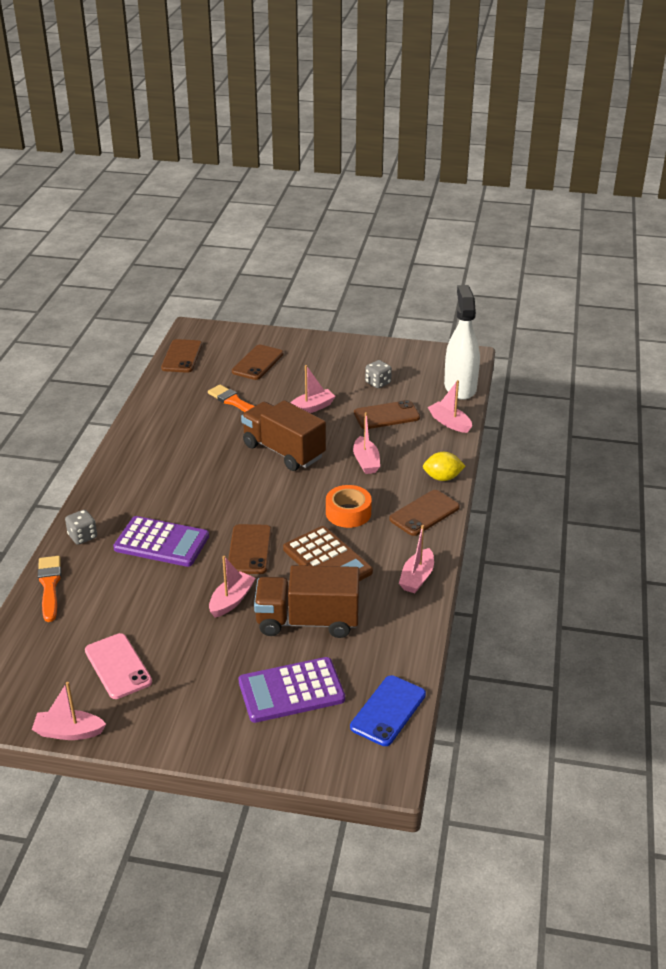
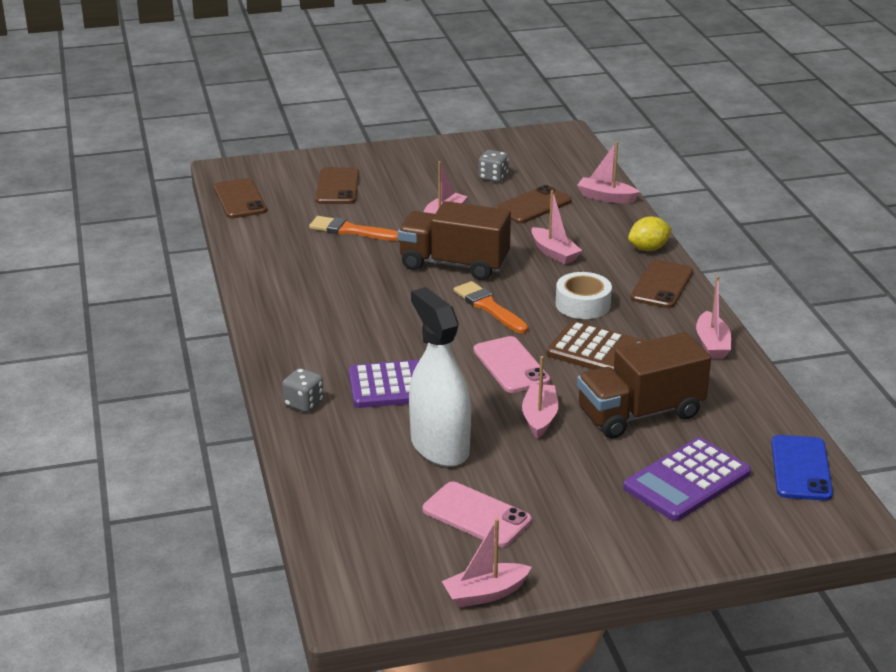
camera: 25 degrees left, 5 degrees down
(49, 585) = (314, 462): orange brush -> orange brush (489, 307)
(249, 549) = (511, 365): brown phone -> pink phone
(348, 513) = (583, 304): orange tape -> white tape
(460, 387) = (584, 163): white spray bottle -> white spray bottle (439, 447)

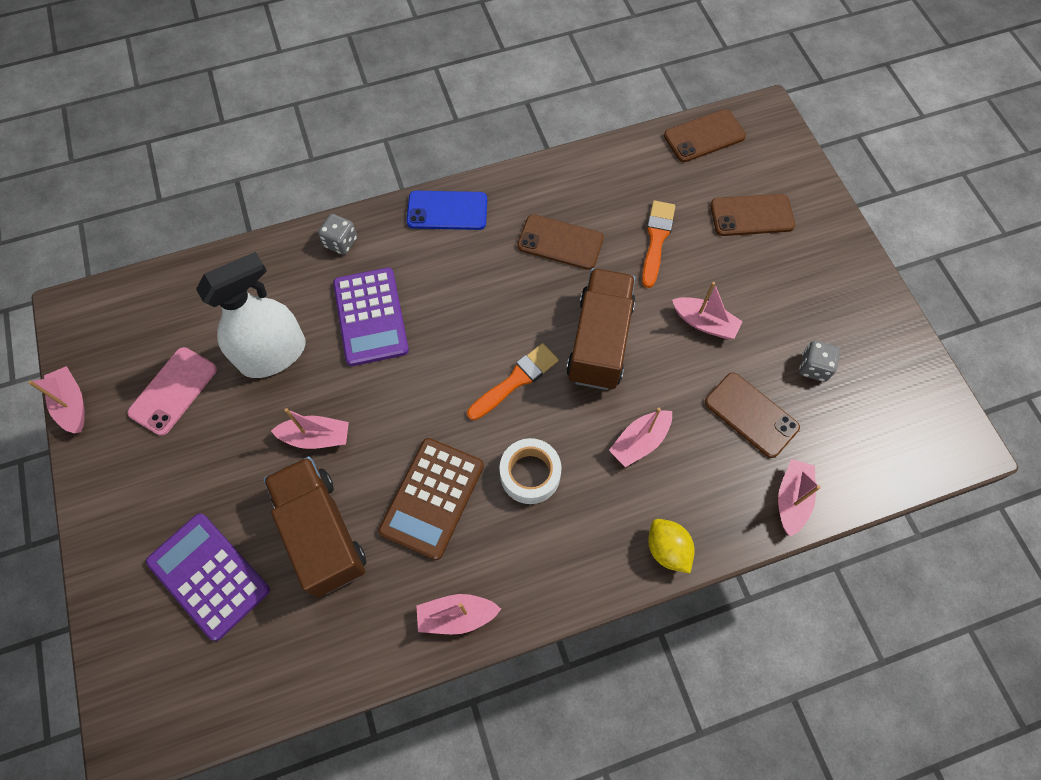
camera: 85 degrees right, 35 degrees up
(511, 365) = (406, 407): pink phone -> none
(662, 285) = (582, 563): brown phone -> brown phone (560, 242)
(801, 468) = (221, 697): blue phone -> blue phone (447, 211)

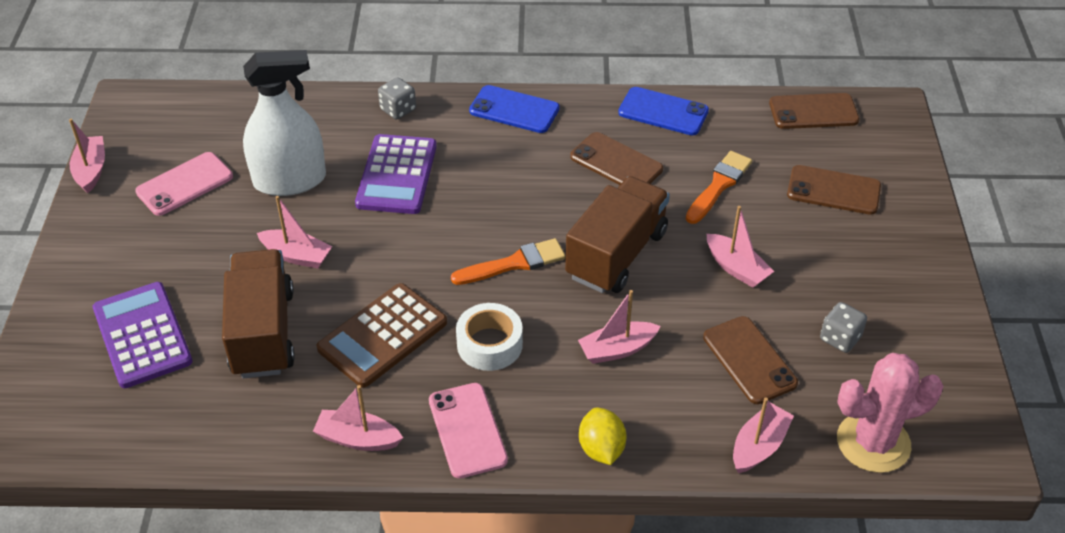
camera: 20 degrees right, 20 degrees down
(548, 571) = (467, 430): none -> pink phone
(578, 174) = (663, 112): none -> blue phone
(877, 463) = (873, 442): none -> pink cactus

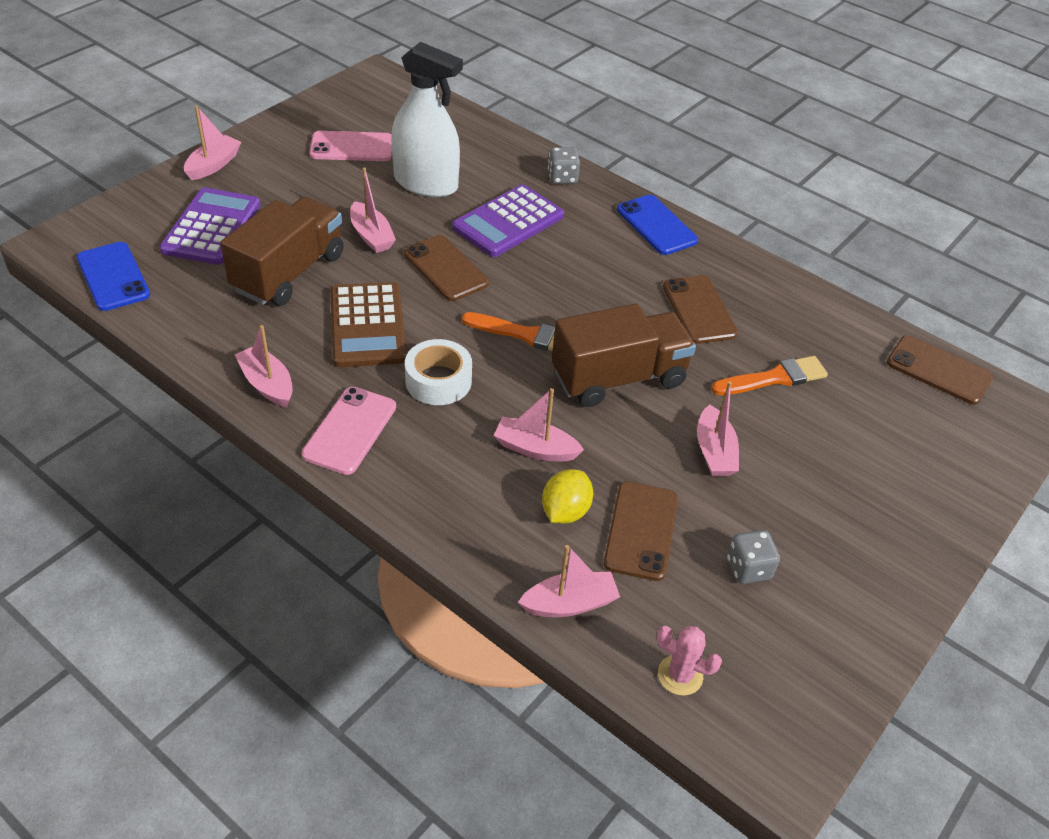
camera: 35 degrees right, 0 degrees up
(91, 170) = (303, 106): pink boat -> pink boat (213, 165)
(382, 336) = (367, 325): brown calculator -> brown calculator turned 90 degrees counterclockwise
(601, 449) = (435, 514): yellow lemon -> yellow lemon (565, 511)
(663, 112) = (788, 294): blue phone -> blue phone (113, 277)
(833, 190) = (884, 445): brown phone -> brown phone (445, 268)
(873, 442) = (680, 675): pink cactus -> pink cactus, size x0.53

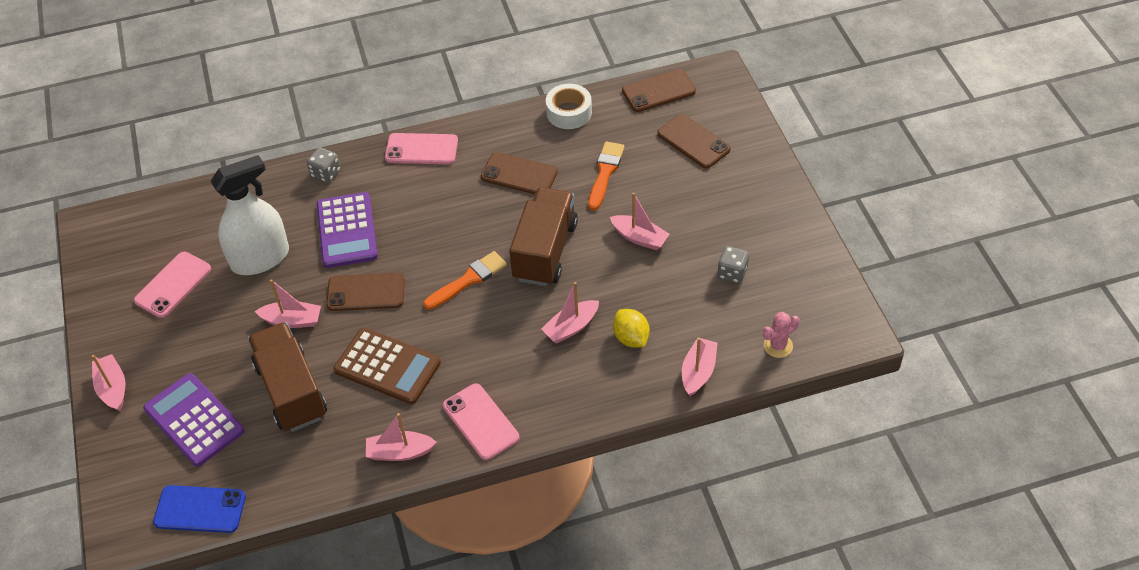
camera: 50 degrees left, 5 degrees up
(438, 381) = (473, 350): white tape -> white tape (569, 112)
(641, 530) = (671, 308): brown phone -> brown phone (693, 141)
(656, 225) = (421, 149): blue phone -> pink phone

